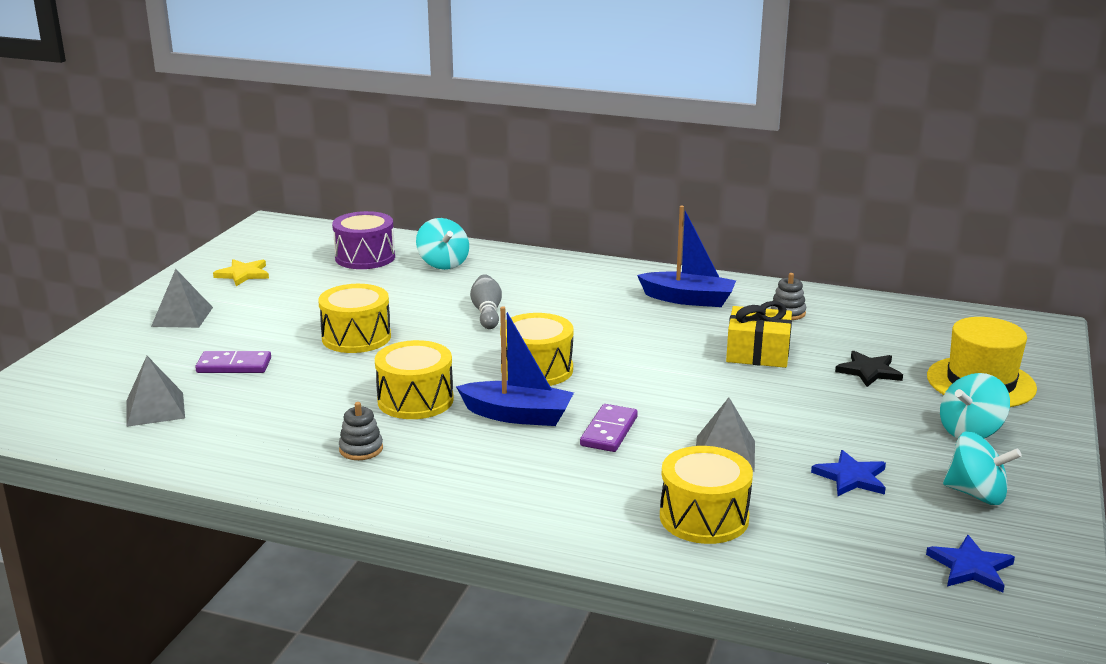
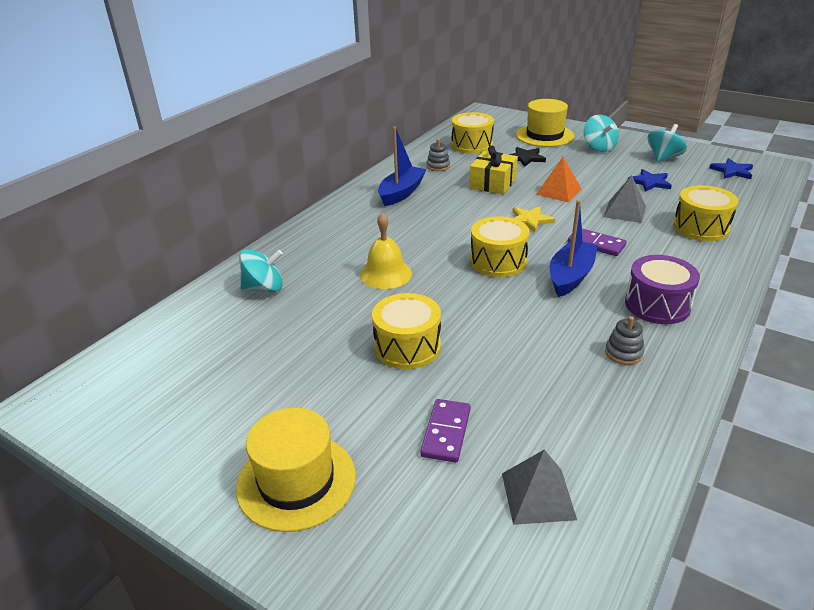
camera: 75 degrees left, 10 degrees up
(182, 317) = (296, 481): grey pyramid -> yellow hat
(243, 274) = (197, 427): yellow star -> yellow star (530, 220)
(365, 257) = (214, 333): purple drum -> purple drum (657, 305)
(415, 400) = (540, 320): yellow drum -> yellow drum (472, 145)
(487, 313) = (385, 274): grey bowling pin -> yellow bell
(762, 401) = (558, 191): none -> orange pyramid

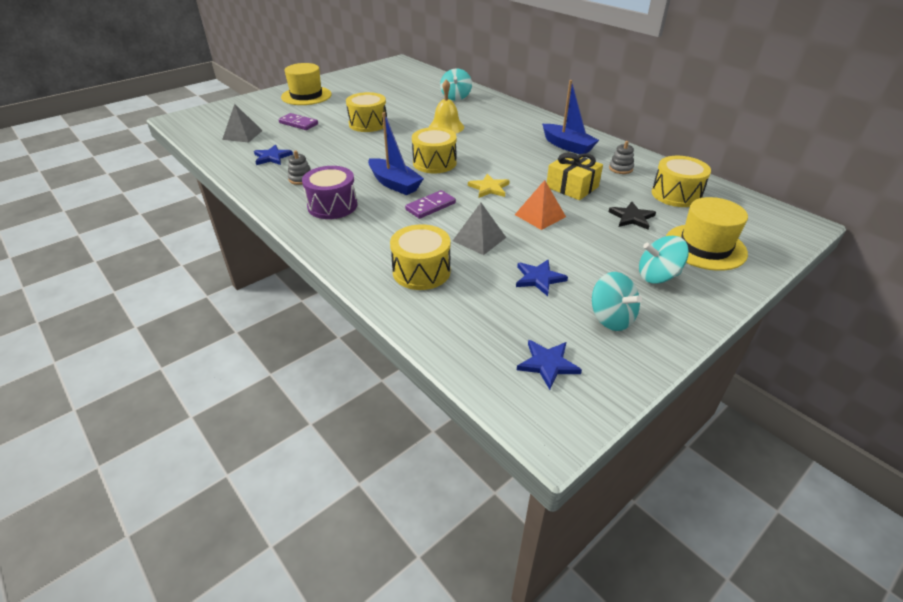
camera: 105 degrees right, 5 degrees up
(589, 410) = (272, 157): none -> blue star

